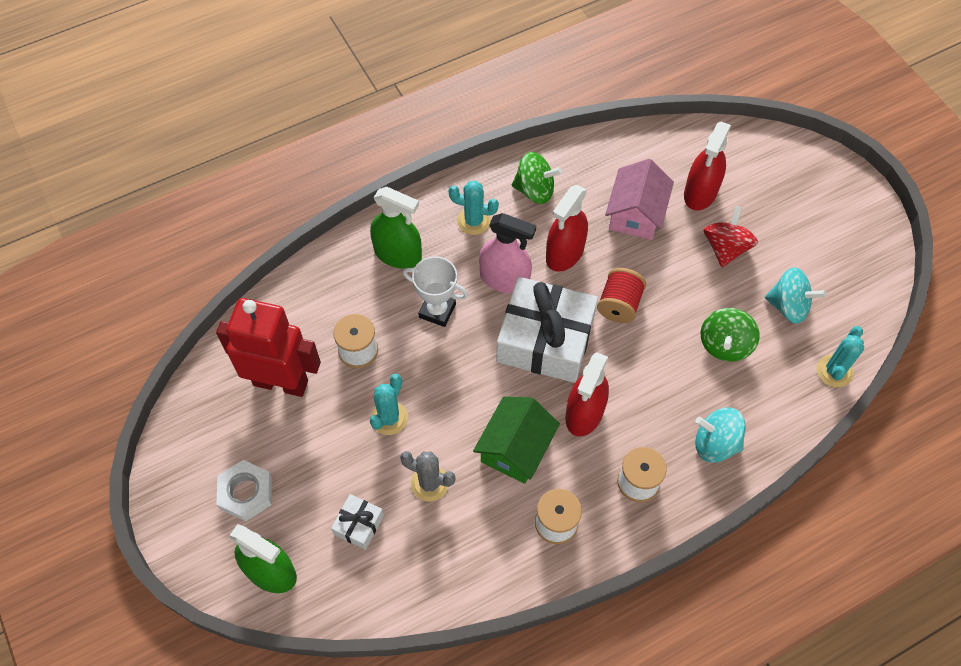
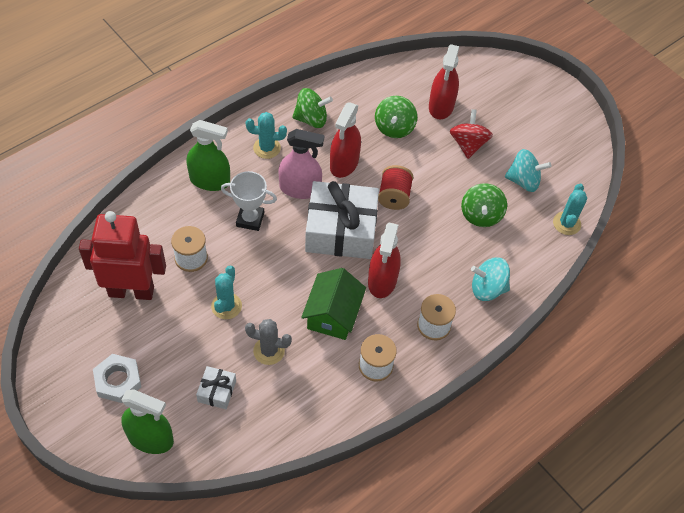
camera: 15 degrees left, 5 degrees down
(636, 214) = (394, 128): pink house -> green spinning top

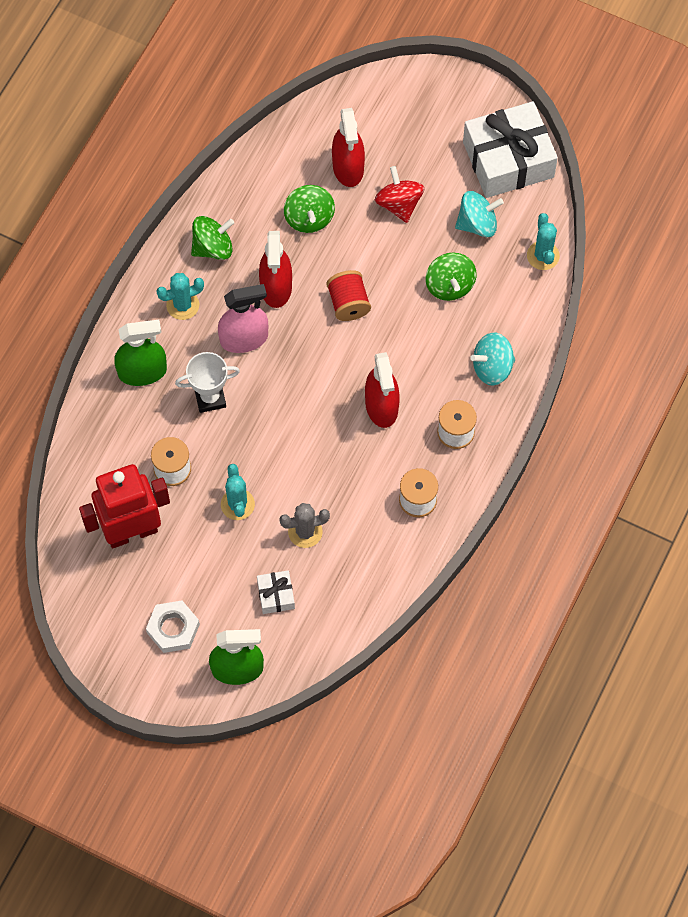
camera: 20 degrees left, 10 degrees up
(333, 314) = (349, 465): green house -> none
(341, 230) = (312, 368): white gift -> white gift (508, 160)

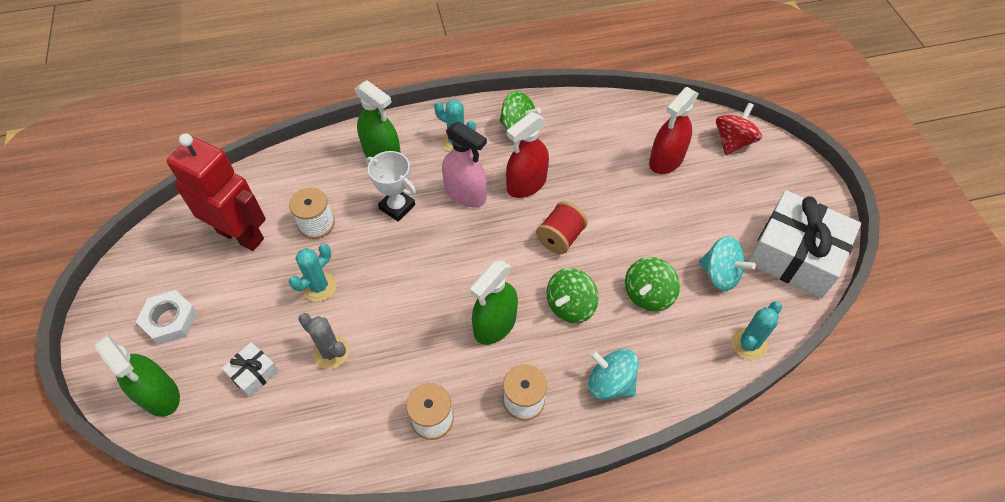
camera: 50 degrees right, 10 degrees down
(309, 218) = (601, 165): green spinning top -> green spinning top (570, 306)
(381, 406) = (495, 325): red spray bottle -> green spray bottle
(399, 204) = (675, 211): red spinning top -> red spinning top (733, 142)

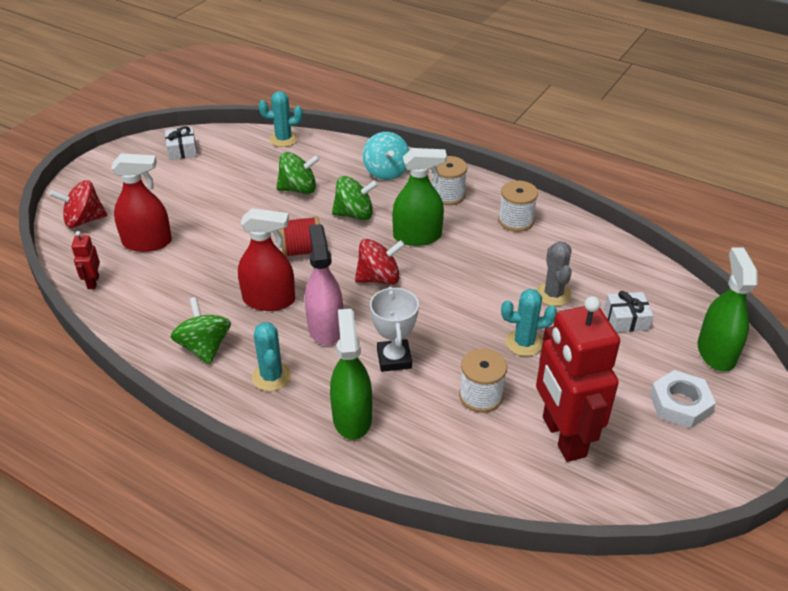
camera: 135 degrees left, 15 degrees down
(477, 259) = (379, 278): none -> red spinning top
(646, 112) = (93, 282): none -> red robot
(720, 274) = (240, 170): turquoise spinning top -> none
(795, 255) = (182, 150): white gift -> white gift, size x0.44

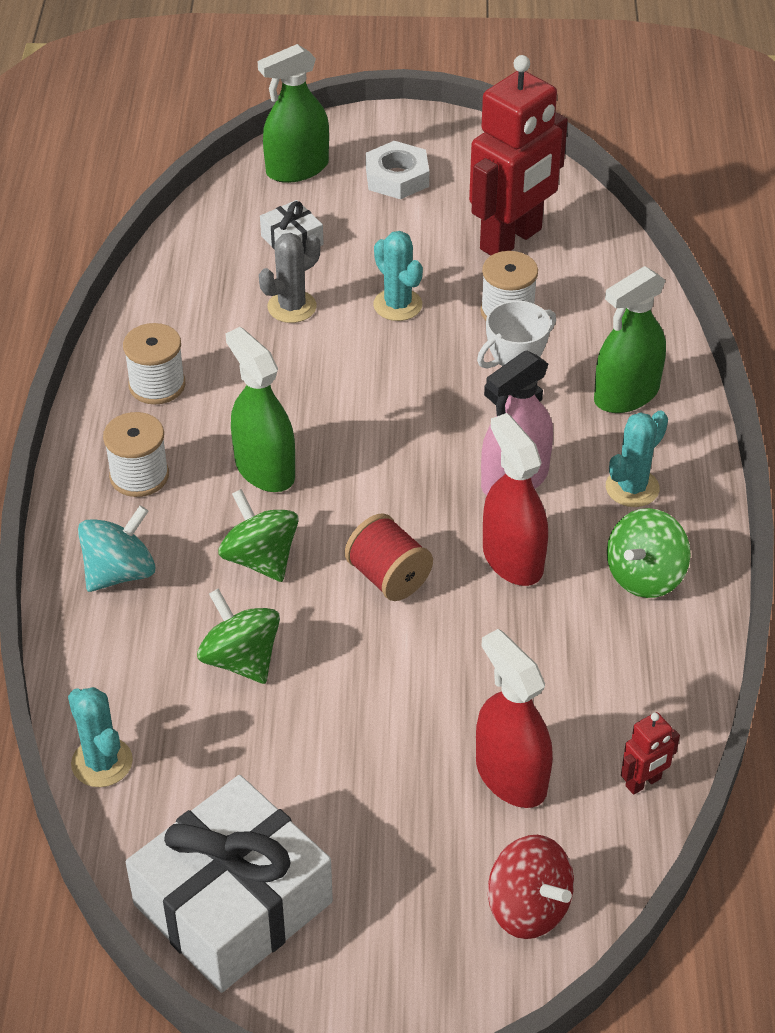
camera: 120 degrees left, 5 degrees up
(182, 150) = (233, 903): white gift -> white gift, size x2.26
(379, 278) = (383, 470): red spinning top -> none

